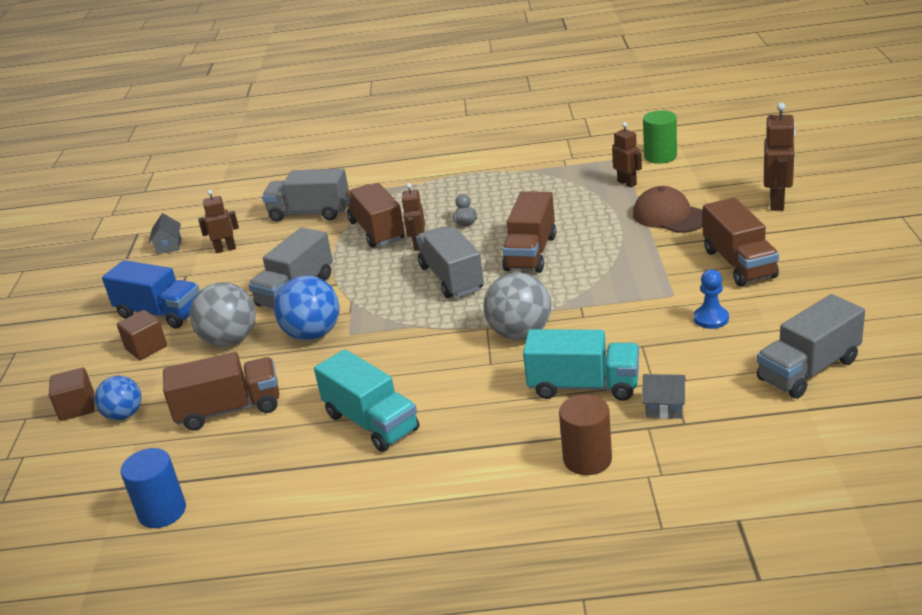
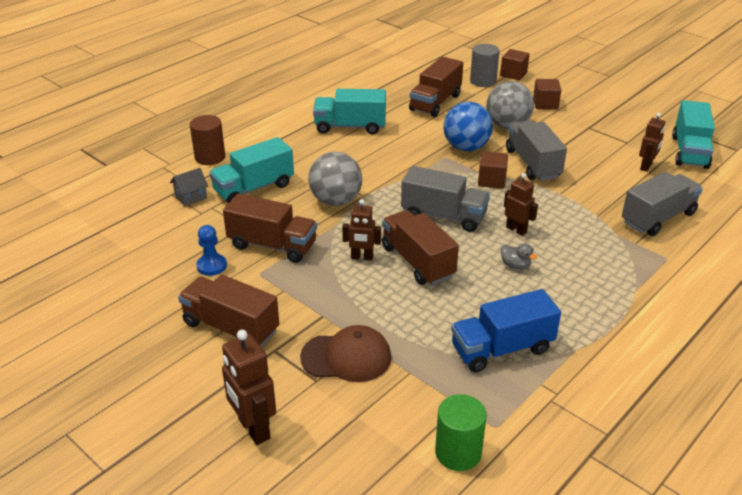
camera: 130 degrees right, 5 degrees up
(124, 415) = (483, 81): blue ball -> grey cylinder
(160, 313) = (583, 119): blue truck -> blue truck (502, 349)
(162, 511) = (386, 67): blue cylinder -> none
(169, 246) = (689, 151): grey house -> turquoise truck
(358, 291) = (491, 181): none -> brown cube
(377, 231) = (572, 227): brown truck -> brown truck (272, 245)
(627, 183) = (441, 386): brown robot -> brown robot (362, 257)
(808, 370) = (112, 256): grey truck -> none

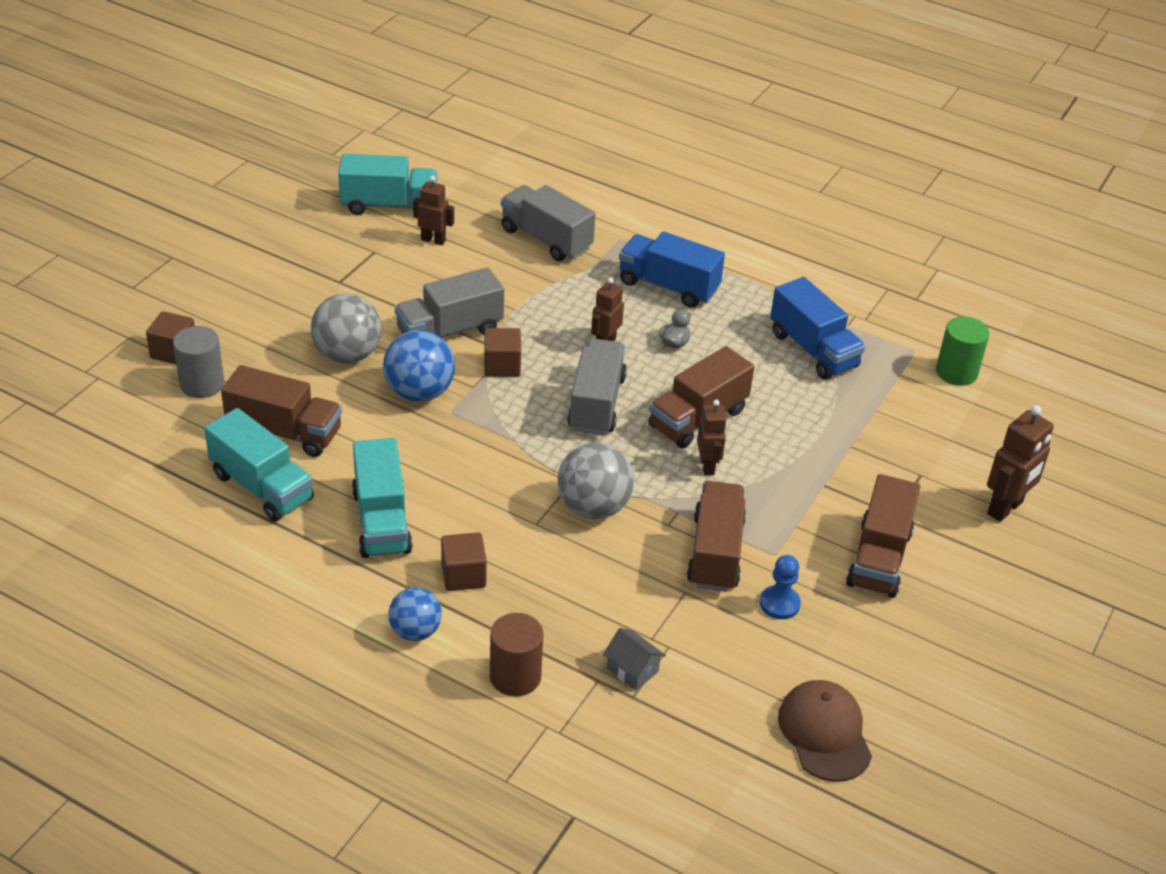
camera: 105 degrees left, 5 degrees up
(254, 188) = (589, 601): turquoise truck -> turquoise truck (262, 487)
(260, 131) = (415, 631): none -> blue ball
(346, 357) = (878, 457): brown cap -> brown cap (824, 733)
(545, 104) = (275, 319): brown cube -> brown cube (463, 575)
(596, 275) = (668, 286): none -> blue truck

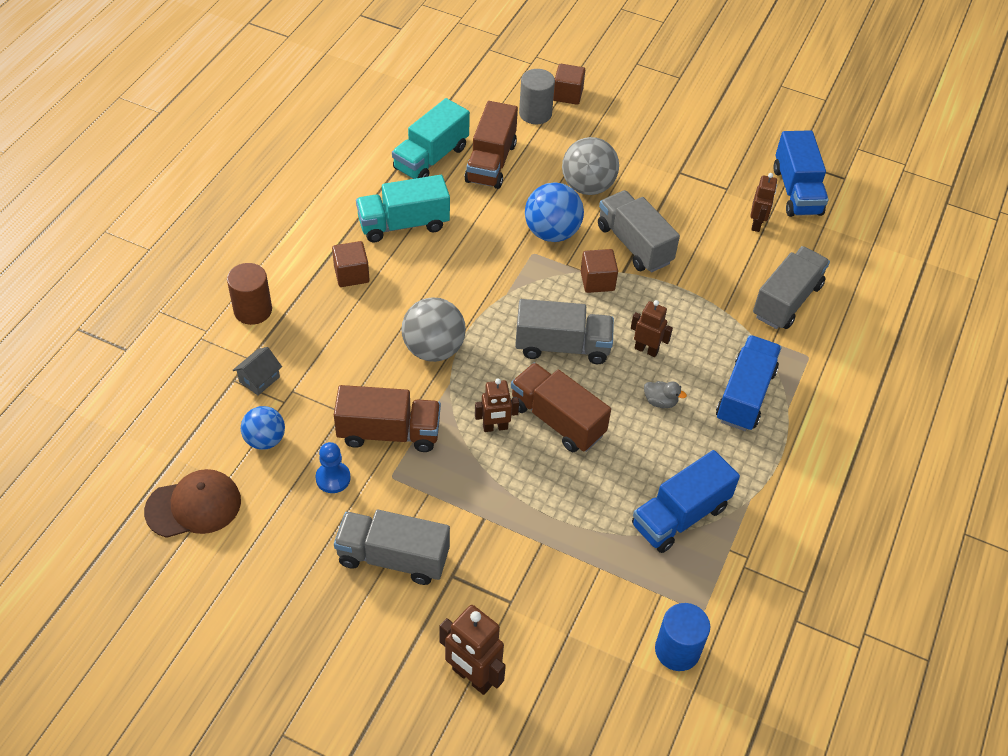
camera: 85 degrees right, 10 degrees up
(389, 205) = (796, 191): turquoise truck -> blue truck
(415, 631) = (295, 252): blue ball -> blue ball (265, 440)
(879, 558) = (393, 558): brown truck -> grey truck
(956, 372) = (677, 650): green cylinder -> blue cylinder

